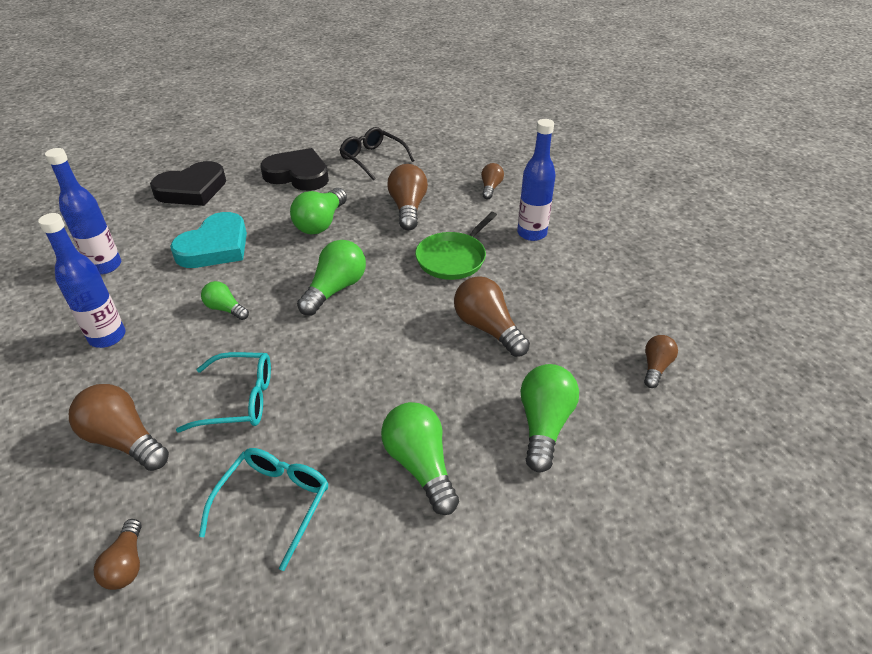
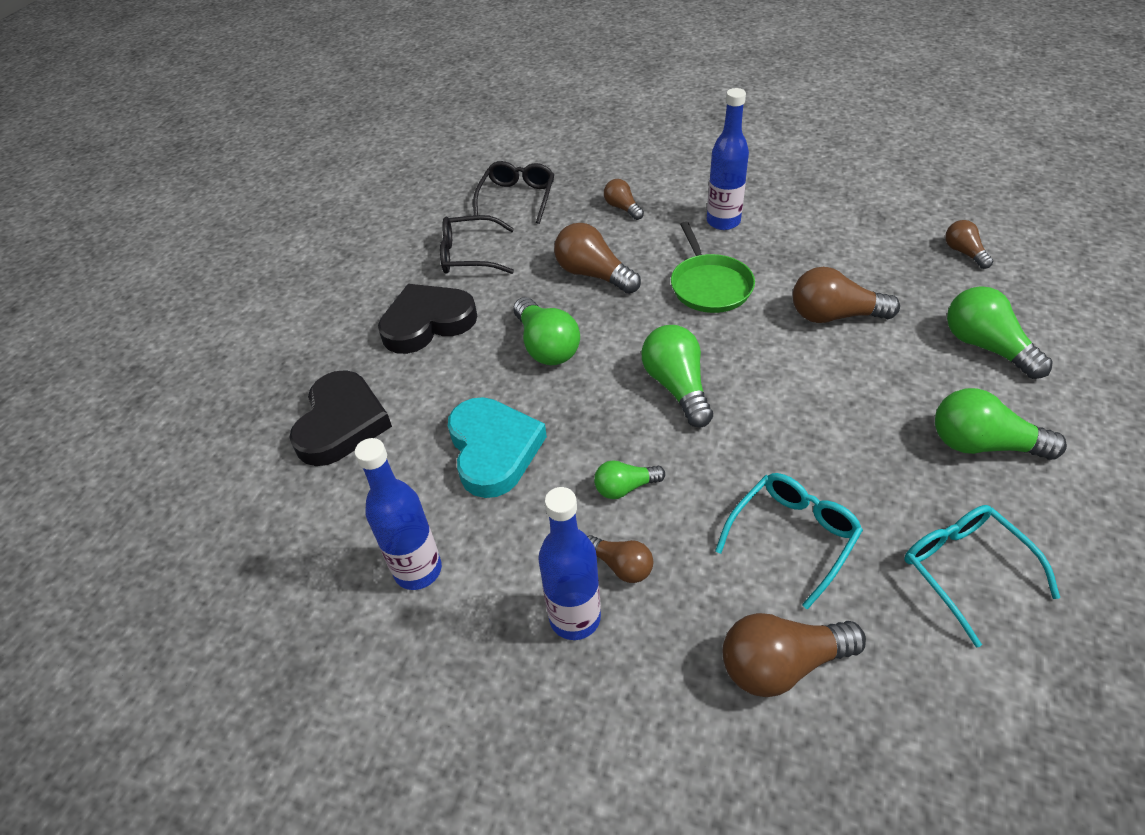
camera: 45 degrees left, 5 degrees up
(126, 564) = (977, 727): brown light bulb -> brown light bulb (621, 566)
(448, 147) = (517, 198): none -> black glasses

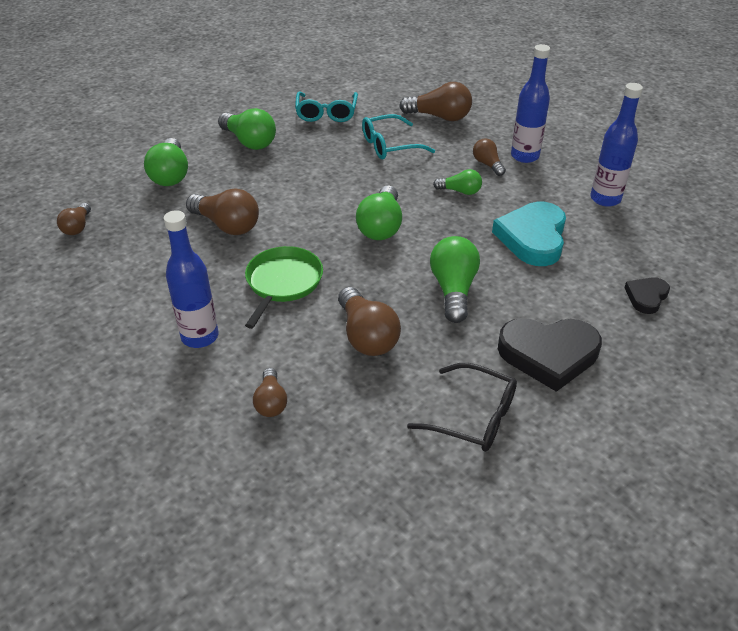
camera: 155 degrees left, 5 degrees down
(341, 423) = (646, 297): black heart -> black heart, size x0.53
(517, 198) = (371, 482): black glasses -> none

